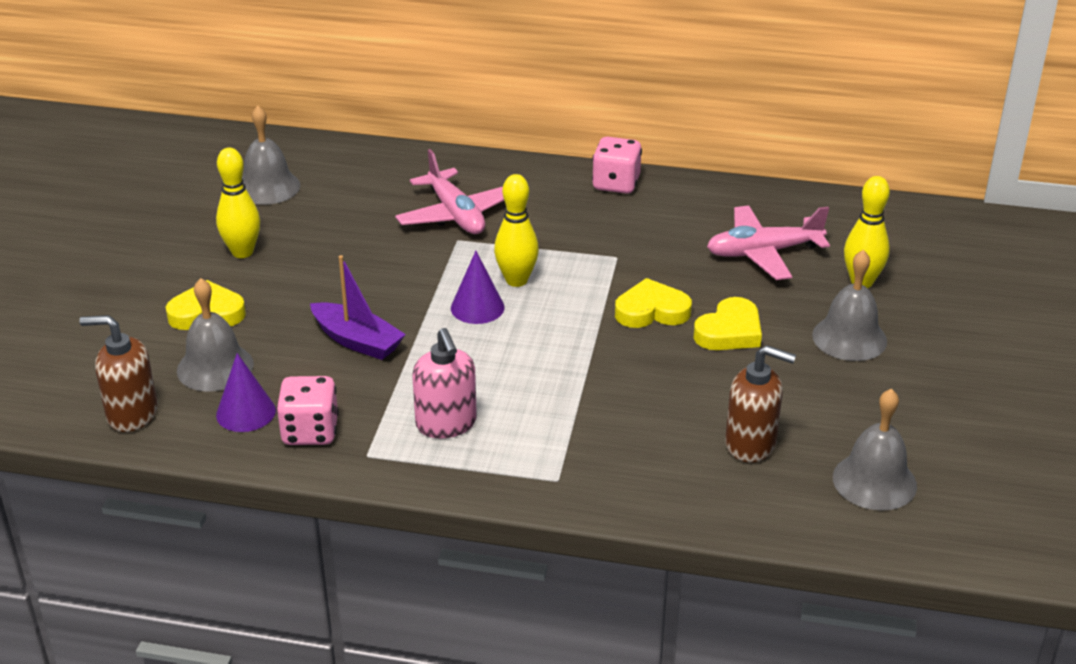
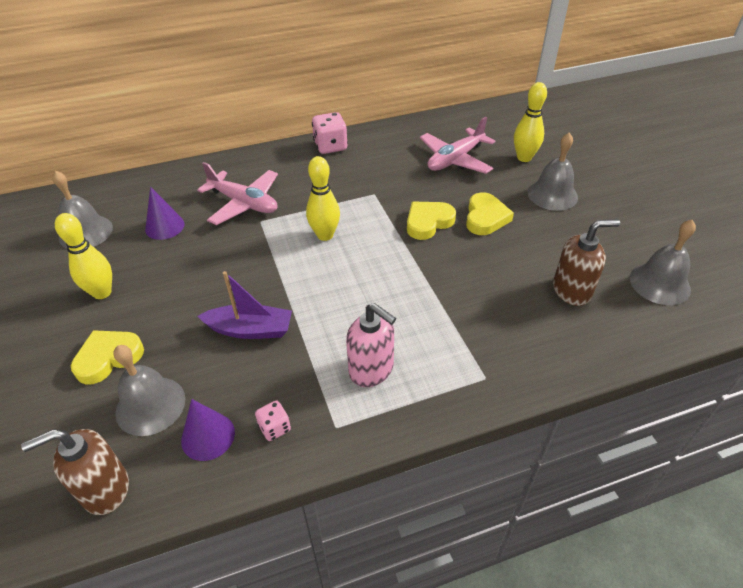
camera: 30 degrees left, 10 degrees up
(310, 431) = (275, 428): pink dice -> pink dice, size x0.57
(477, 307) = (315, 266): purple cone -> purple cone (164, 226)

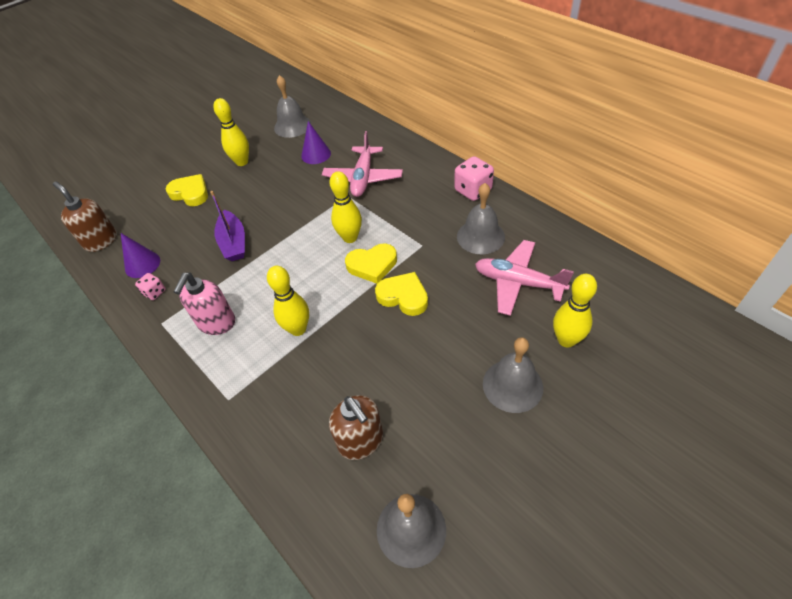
camera: 70 degrees right, 5 degrees up
(150, 405) = (159, 229): grey bell -> grey bell (480, 236)
(423, 302) = (298, 329): none -> yellow bowling pin
(485, 218) = (436, 337): yellow heart -> yellow heart (372, 265)

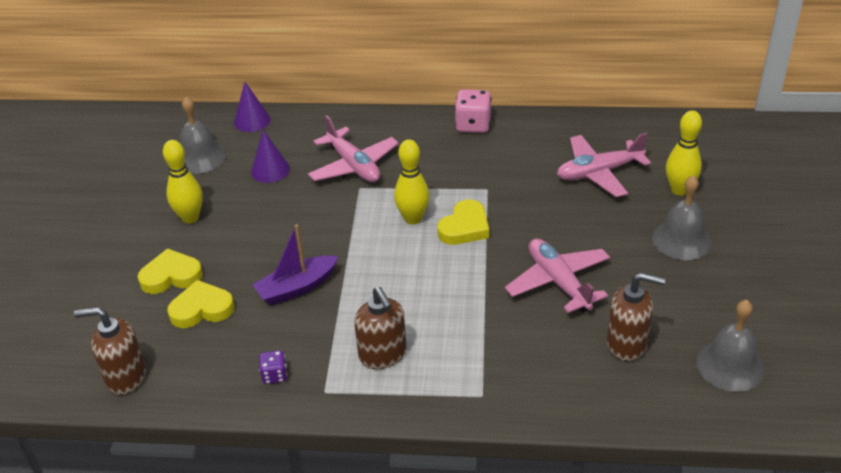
camera: 45 degrees left, 10 degrees down
(142, 264) = (219, 364): purple cone -> purple cone (252, 121)
(154, 292) = (274, 375): pink dice -> purple dice
(216, 323) = (383, 355): pink soap dispenser -> brown soap dispenser
(233, 242) = (297, 287): purple boat -> purple boat turned 120 degrees clockwise
(298, 329) = (468, 310): yellow bowling pin -> none
(378, 352) = (558, 282): none -> pink plane
(403, 296) = (524, 233): yellow heart -> yellow heart (201, 309)
(480, 236) = (527, 156): grey bell -> none

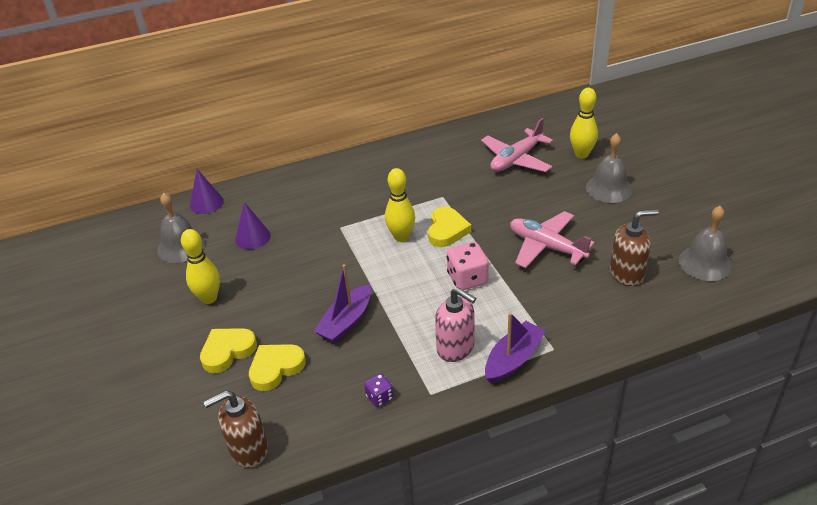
camera: 25 degrees left, 0 degrees up
(353, 166) = (322, 212): pink plane -> none
(383, 355) = (456, 348): brown soap dispenser -> pink soap dispenser
(432, 390) = (513, 359): none -> purple boat
(473, 125) = (396, 153): pink dice -> pink dice (467, 279)

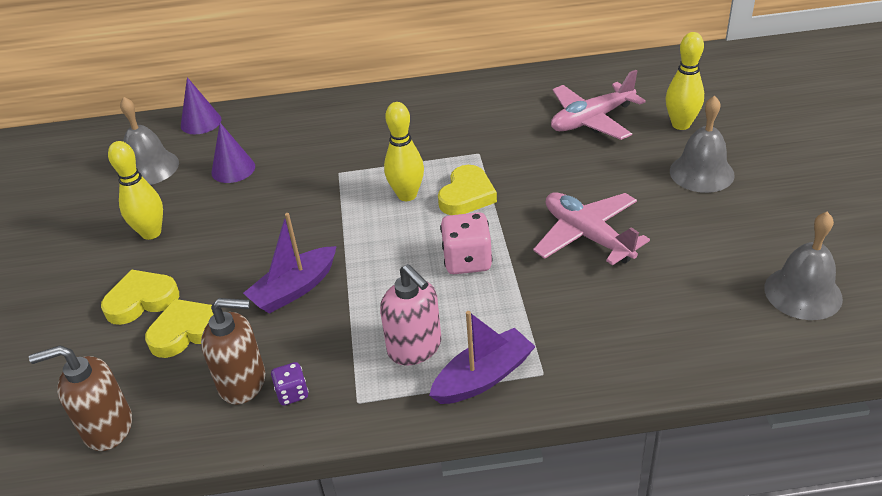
camera: 15 degrees right, 0 degrees up
(627, 273) = (684, 289): brown soap dispenser -> brown soap dispenser (243, 382)

